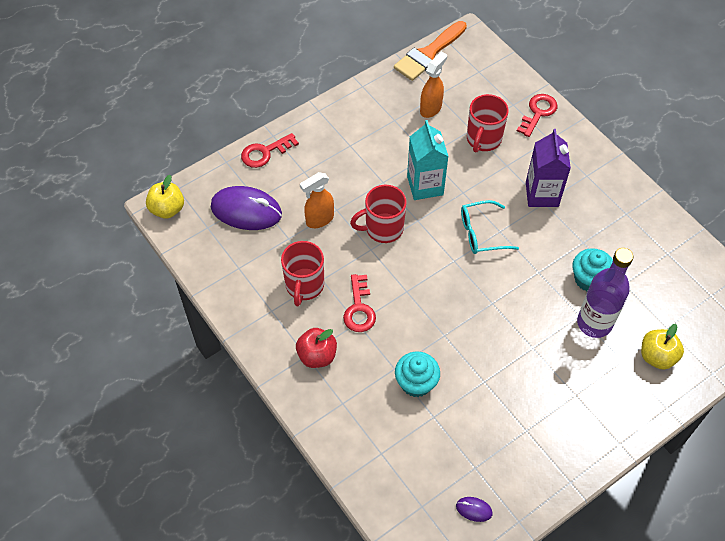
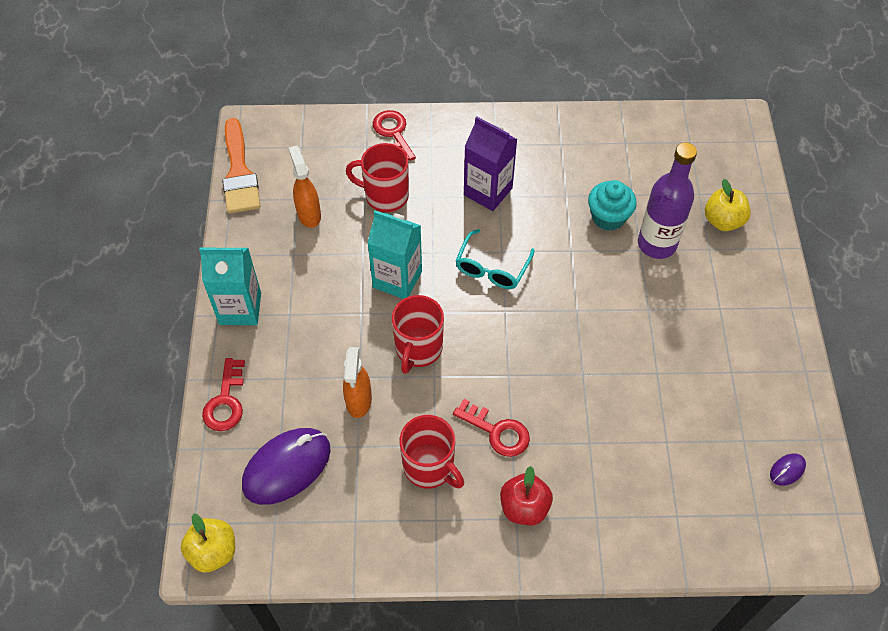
camera: 55 degrees left, 0 degrees up
(332, 118) = (240, 308): none -> turquoise carton
(416, 383) = (619, 433): turquoise cupcake -> none
(483, 139) = (385, 196): red mug -> red mug turned 135 degrees clockwise

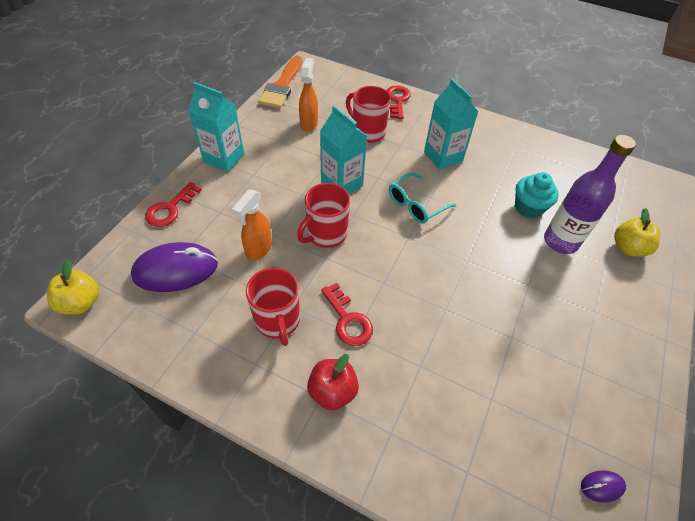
camera: 25 degrees right, 5 degrees down
(488, 191) = (443, 156): purple carton -> turquoise carton

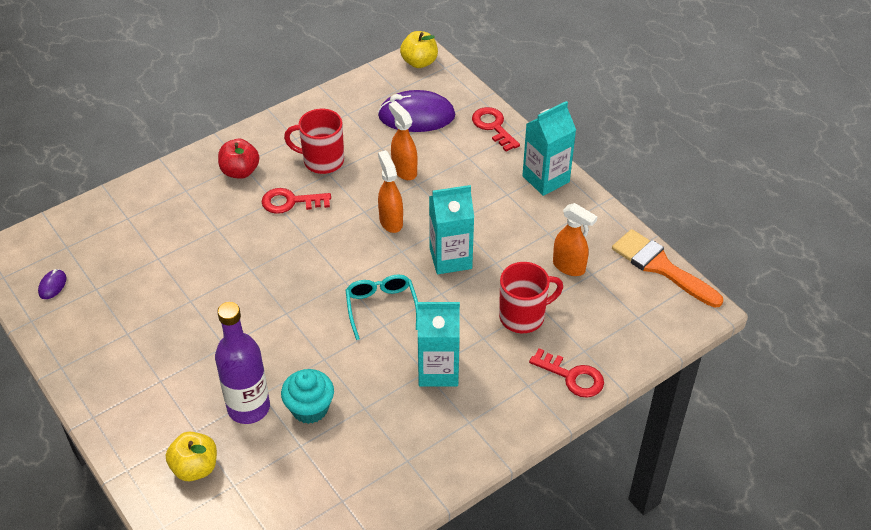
camera: 120 degrees right, 5 degrees down
(176, 270) = (416, 116): purple mouse -> purple mouse turned 75 degrees clockwise
(326, 234) = (391, 221): red mug -> orange spray bottle

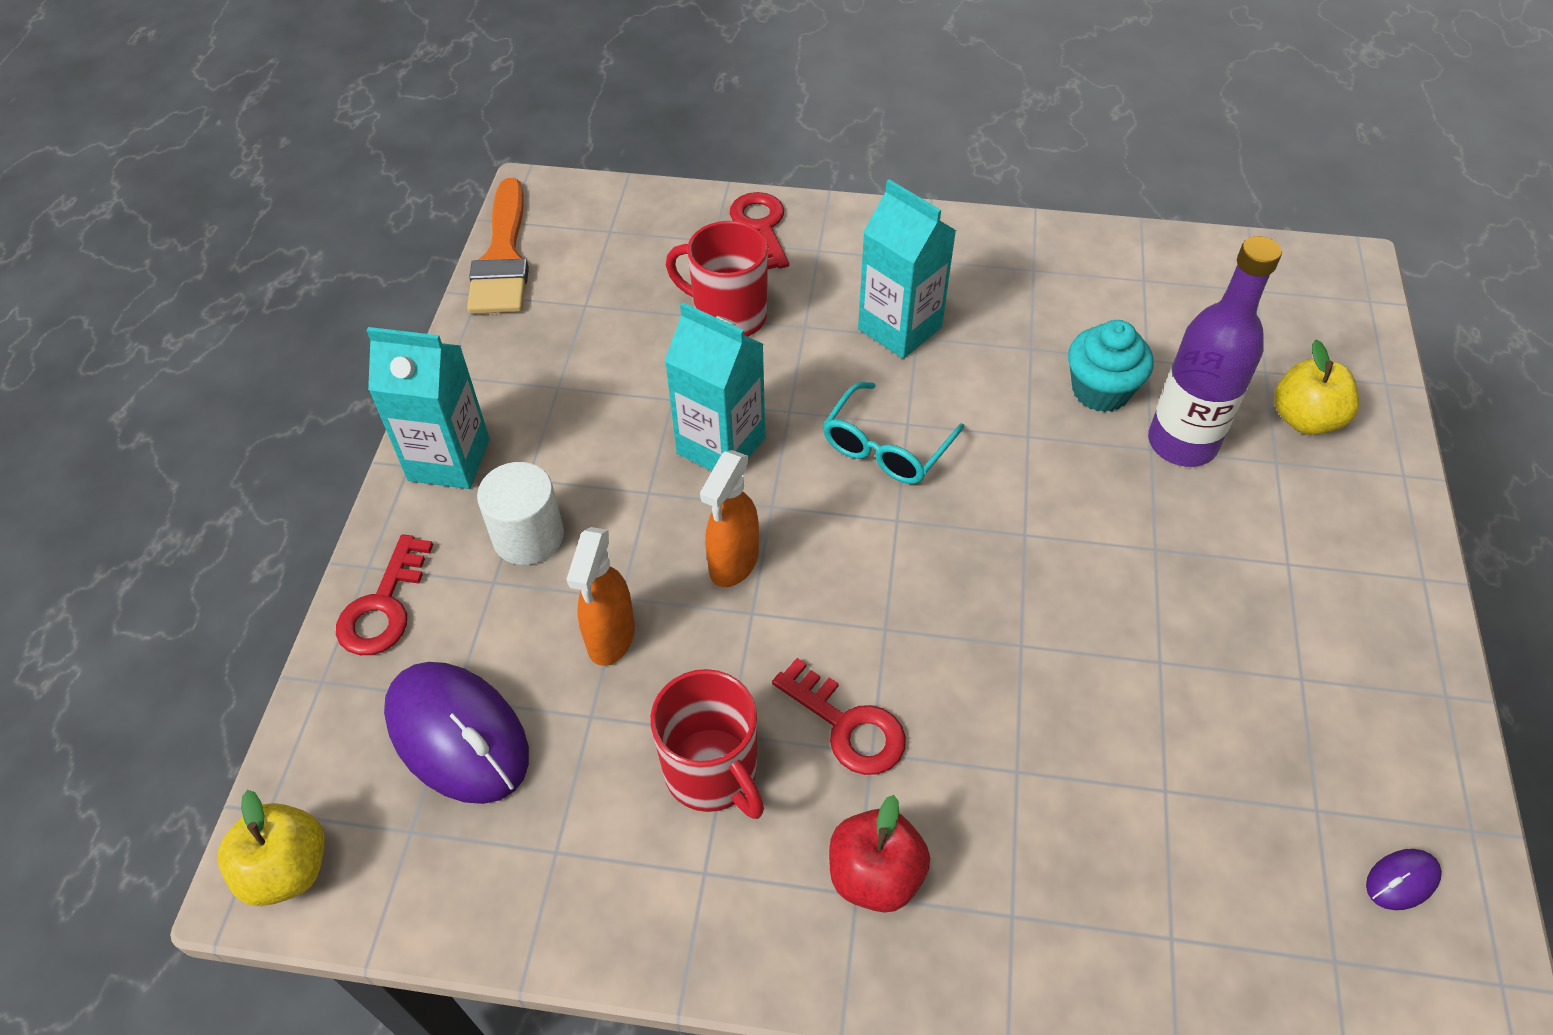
camera: 135 degrees left, 5 degrees up
(477, 177) = (528, 536): none -> white cylinder
(569, 267) = (597, 330): orange spray bottle -> none

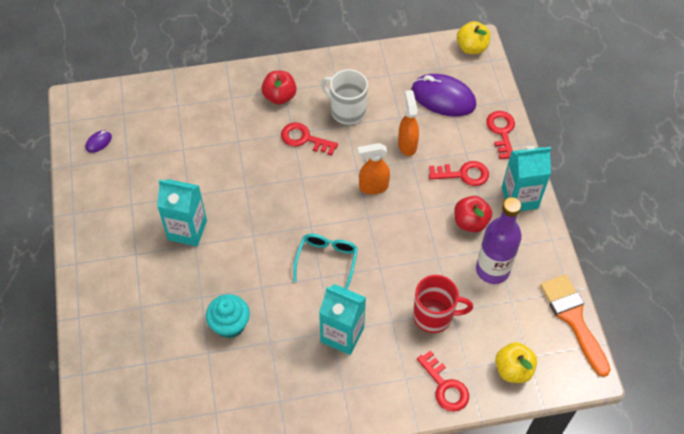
camera: 160 degrees right, 5 degrees up
(528, 536) = (463, 174): white cylinder -> red key
(574, 442) = (470, 222): none -> red apple
(712, 772) = (347, 111): red mug -> white mug
(721, 446) = (403, 239): turquoise carton -> turquoise carton (187, 230)
(733, 563) = (373, 187): orange spray bottle -> orange spray bottle turned 105 degrees counterclockwise
(1182, 443) = (186, 304): purple bottle -> purple bottle (492, 270)
(1305, 419) = (125, 337): yellow apple -> yellow apple (513, 369)

